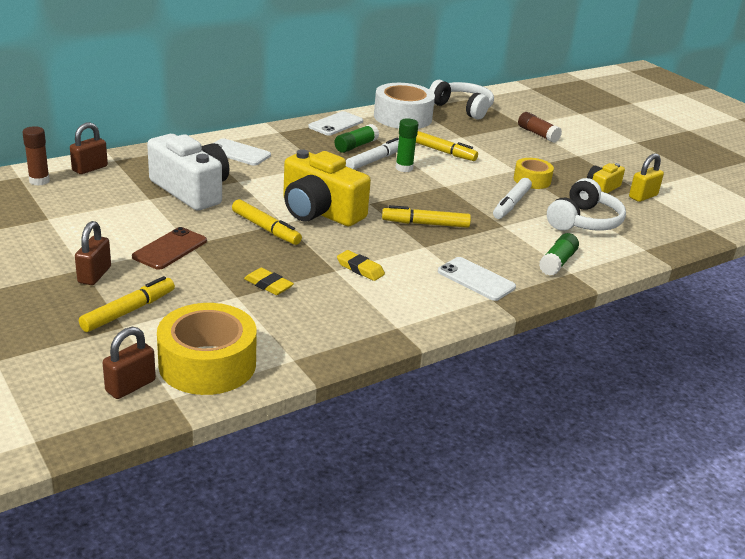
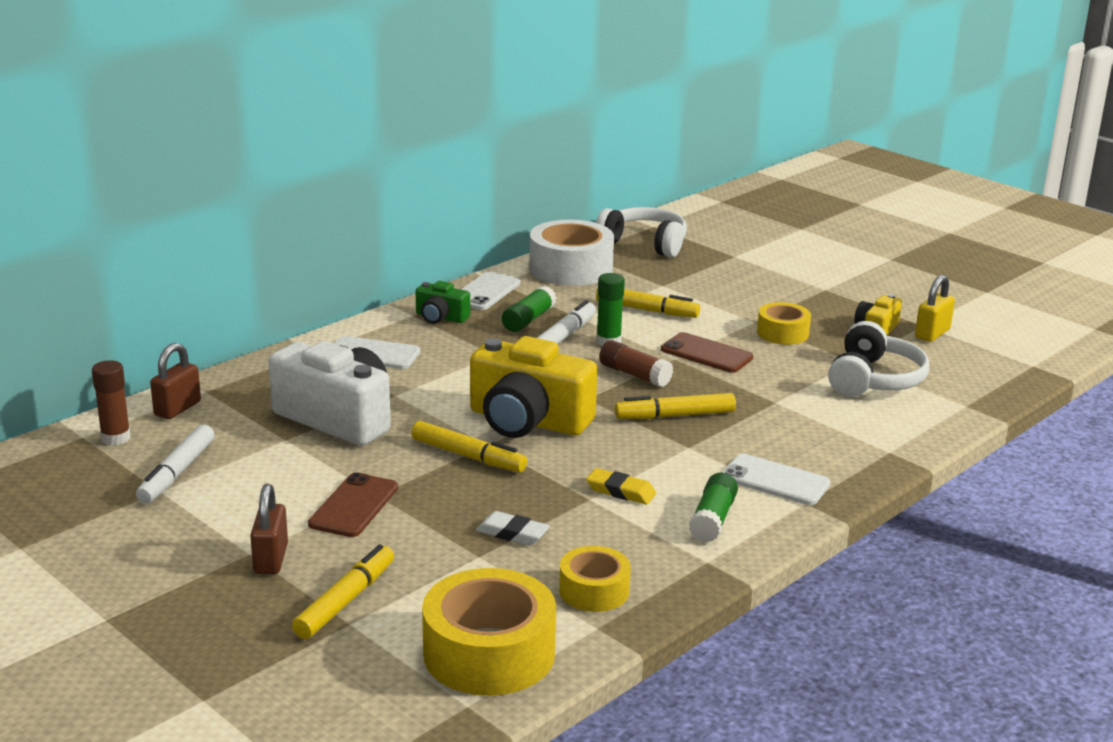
camera: 10 degrees left, 5 degrees down
(130, 386) = (404, 700): brown padlock -> none
(268, 285) = (512, 533): yellow eraser -> white eraser
(296, 136) = (441, 317): none -> green camera
(305, 334) = (594, 591): none -> yellow tape
(469, 186) = (706, 353): none -> brown phone
(511, 204) = (772, 371): white marker -> white marker (177, 473)
(537, 134) = (760, 267): brown glue stick -> brown glue stick (634, 375)
(557, 262) = (866, 441): green glue stick -> green glue stick (713, 519)

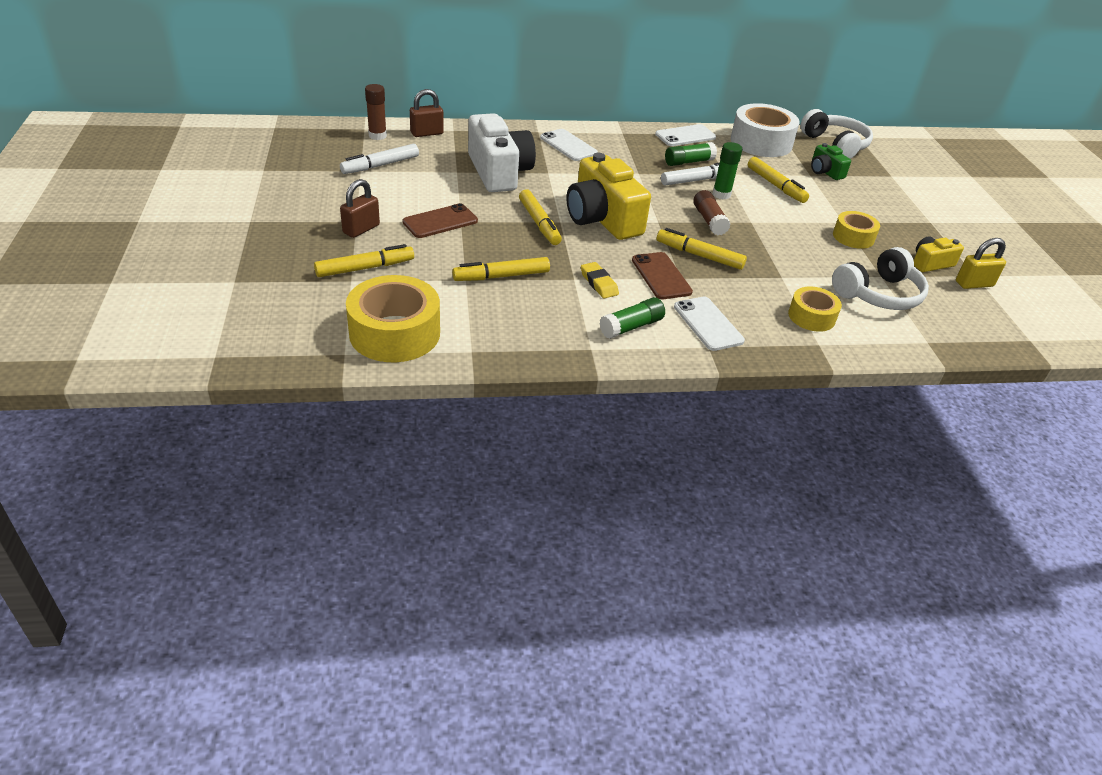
camera: 35 degrees right, 15 degrees up
(441, 317) = (636, 140): green camera -> green camera (825, 172)
(512, 533) = (501, 276): white eraser -> yellow marker
(594, 591) = (499, 330): yellow tape -> yellow tape (811, 317)
(706, 353) = (777, 228): brown phone -> brown phone (661, 276)

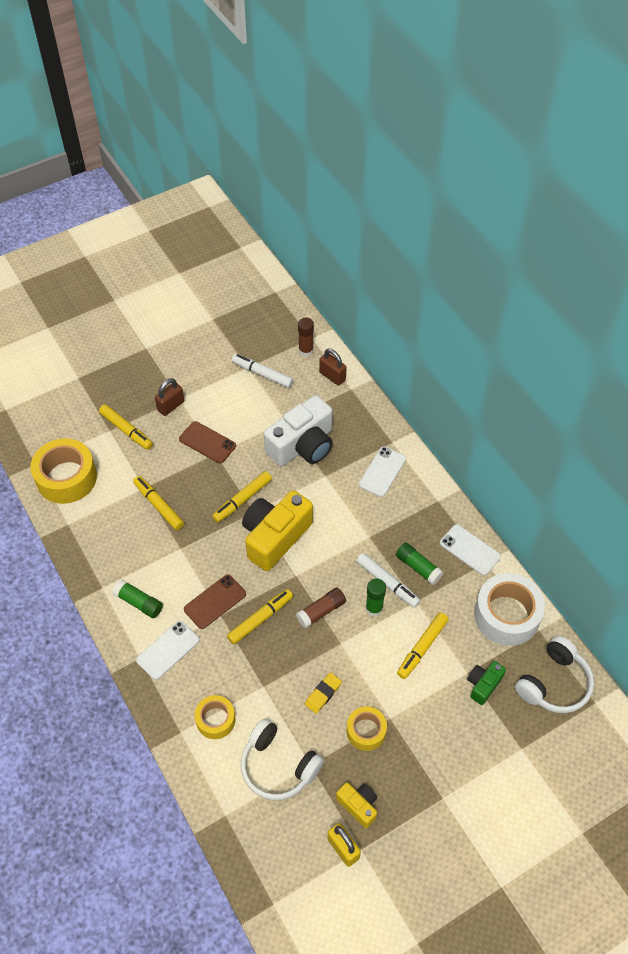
camera: 70 degrees right, 15 degrees up
(361, 229) = (171, 406): brown padlock -> brown padlock turned 60 degrees counterclockwise
(599, 283) = (182, 565): yellow eraser -> yellow eraser (323, 694)
(699, 255) = (260, 619): yellow marker -> yellow marker turned 45 degrees clockwise

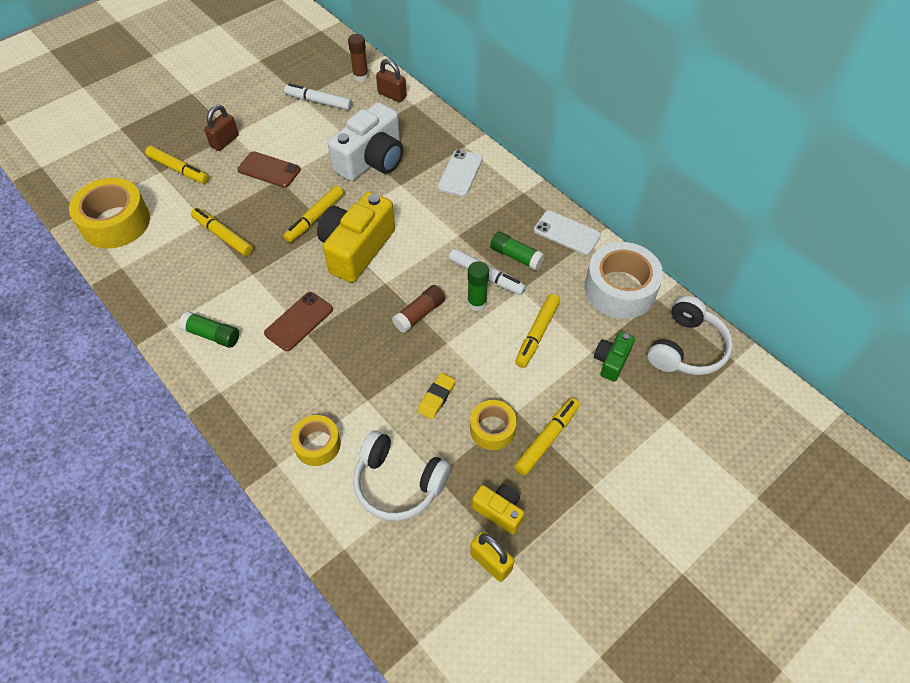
camera: 10 degrees left, 0 degrees up
(168, 650) = (251, 379): white phone -> none
(260, 619) = (353, 331): yellow marker -> yellow marker (547, 439)

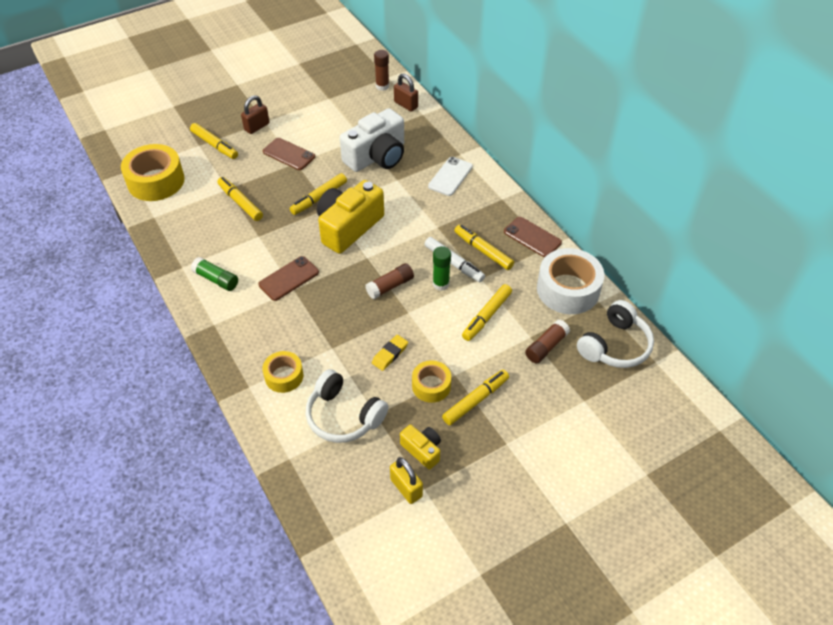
camera: 10 degrees right, 5 degrees down
(319, 102) = (342, 103): white marker -> none
(516, 256) = (483, 251): green glue stick -> yellow marker
(567, 233) = (532, 237): white phone -> brown phone
(611, 361) = (546, 347): green camera -> brown glue stick

